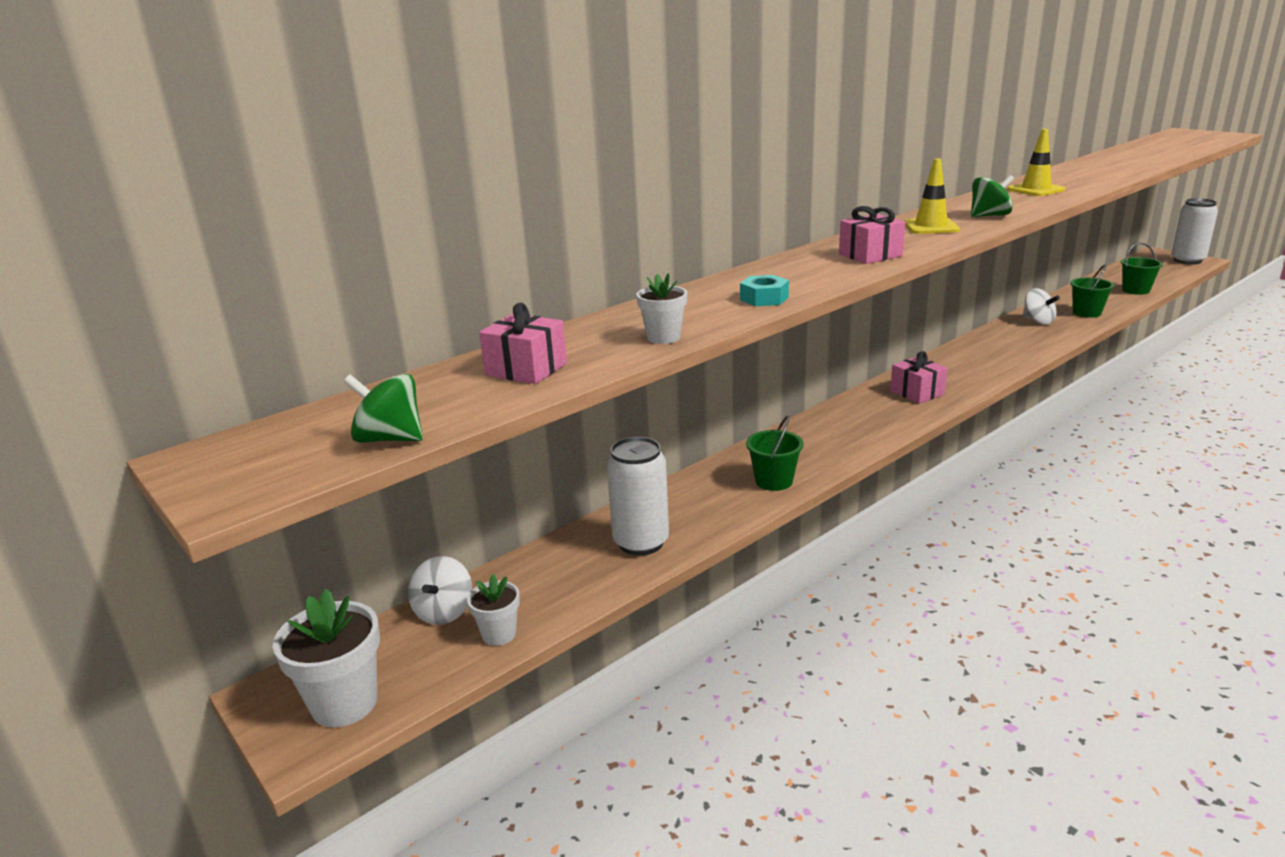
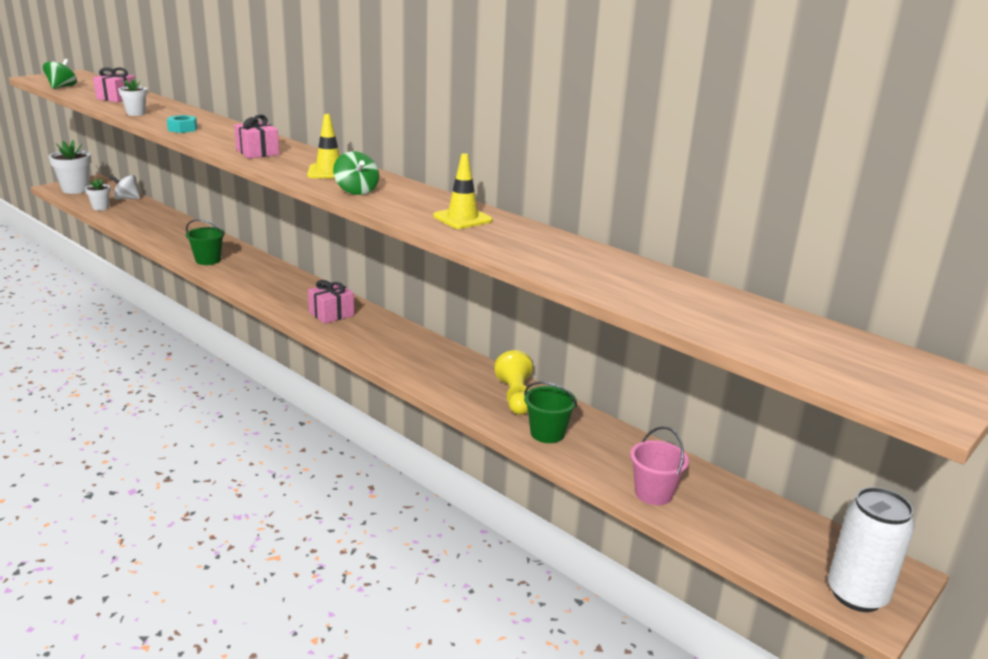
camera: 80 degrees right, 0 degrees up
(641, 542) = (158, 230): white can -> none
(1038, 321) = (515, 397): white spinning top -> yellow pawn
(1135, 290) = (653, 493): green bucket -> pink bucket

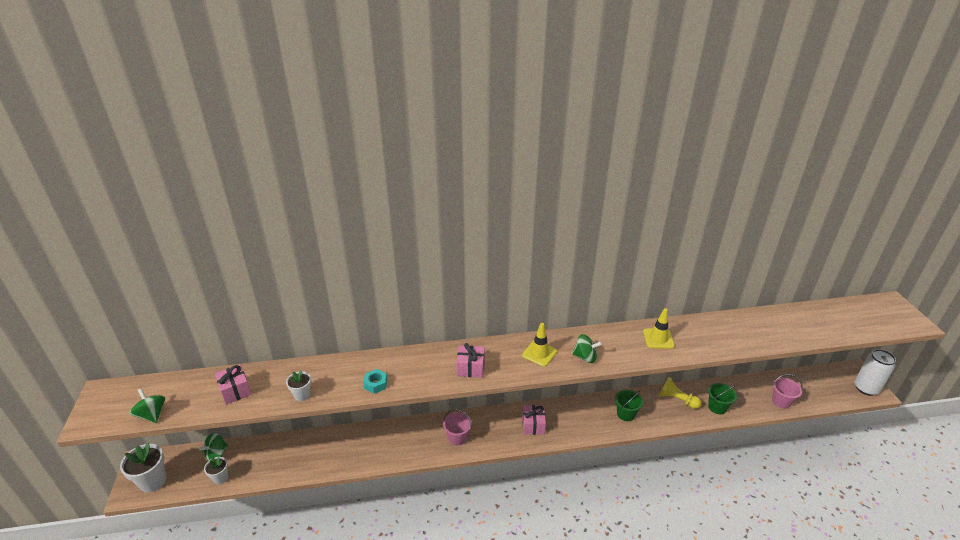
camera: 50 degrees left, 10 degrees up
(126, 199) = (216, 454): white spinning top -> green spinning top
(208, 260) = (398, 451): green bucket -> green bucket (626, 414)
(261, 281) = (457, 437): none -> pink bucket

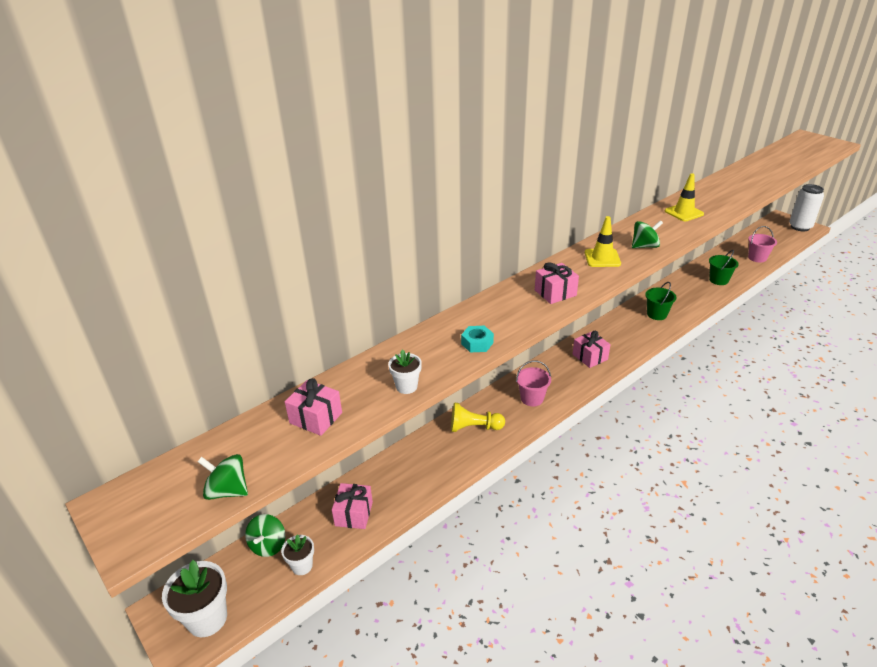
camera: 30 degrees left, 0 degrees up
(275, 460) = (354, 514): none -> pink gift
(677, 399) = (683, 287): yellow pawn -> yellow pawn (474, 427)

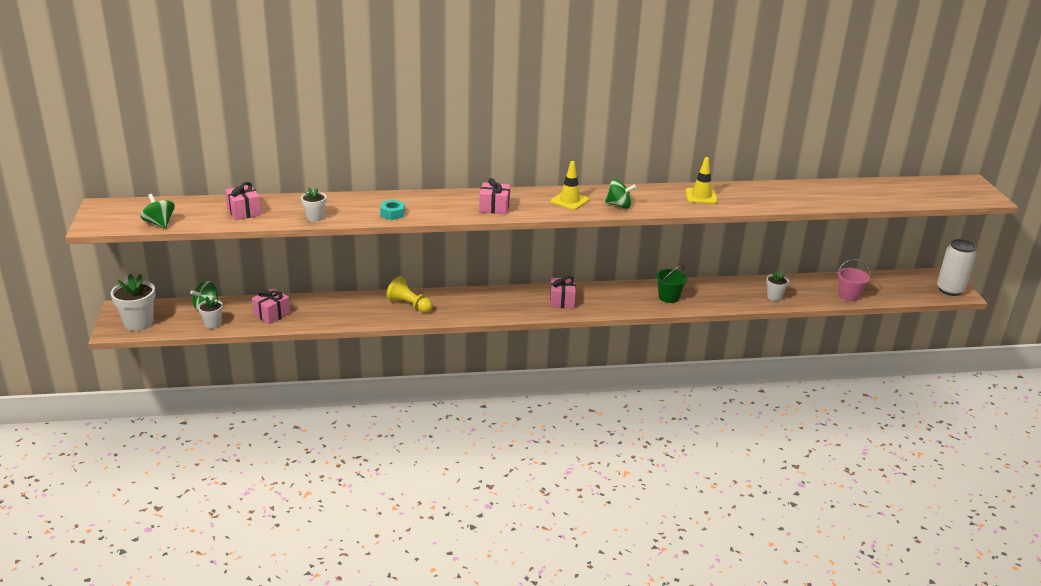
camera: 30 degrees right, 5 degrees down
(532, 398) = (476, 306): pink bucket -> none
(718, 280) = (774, 297): green bucket -> white flower pot

